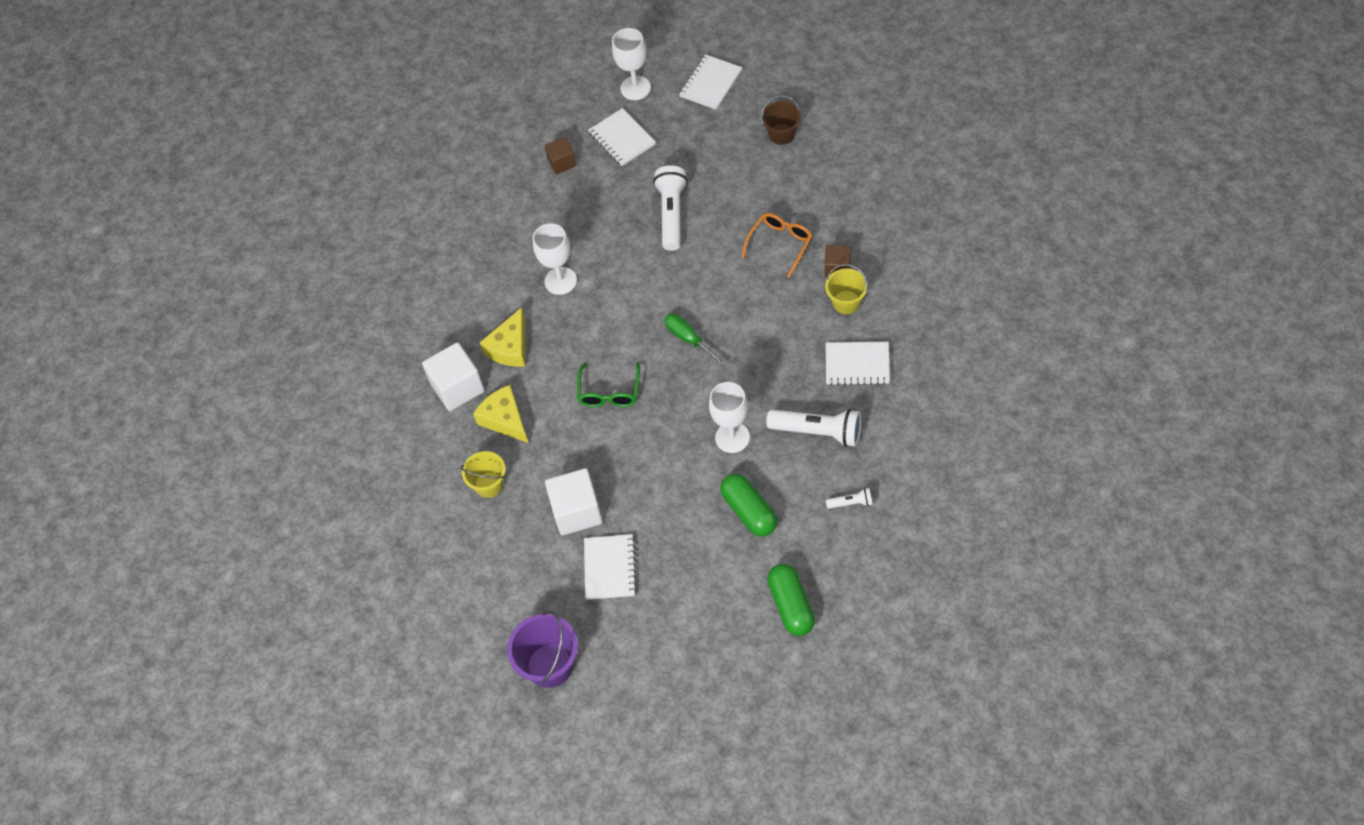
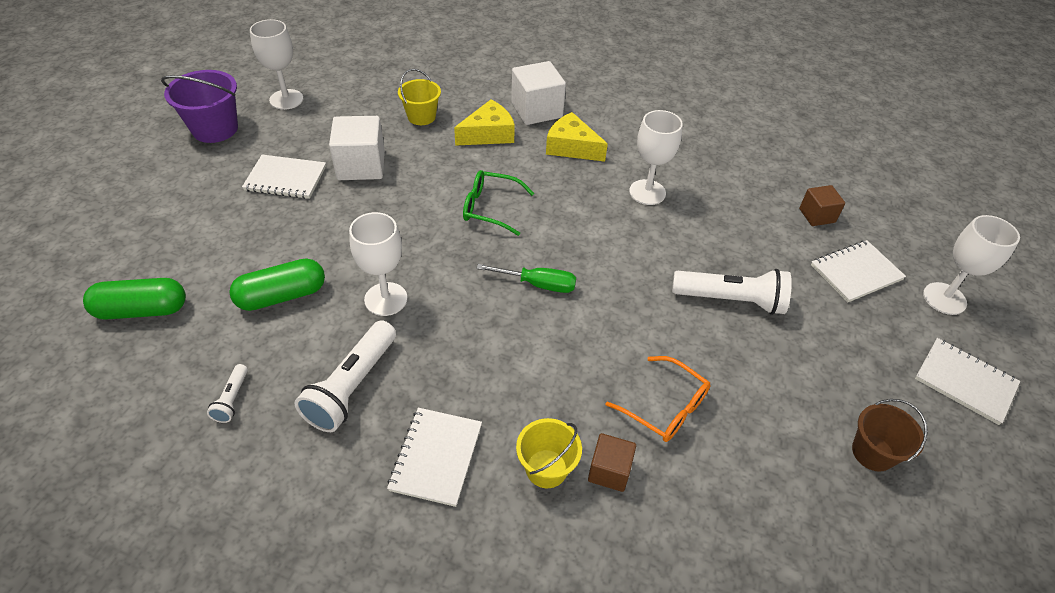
camera: 90 degrees right, 10 degrees down
(485, 620) = (286, 99): none -> white goblet
(689, 339) = (538, 284): green screwdriver -> green screwdriver turned 45 degrees clockwise

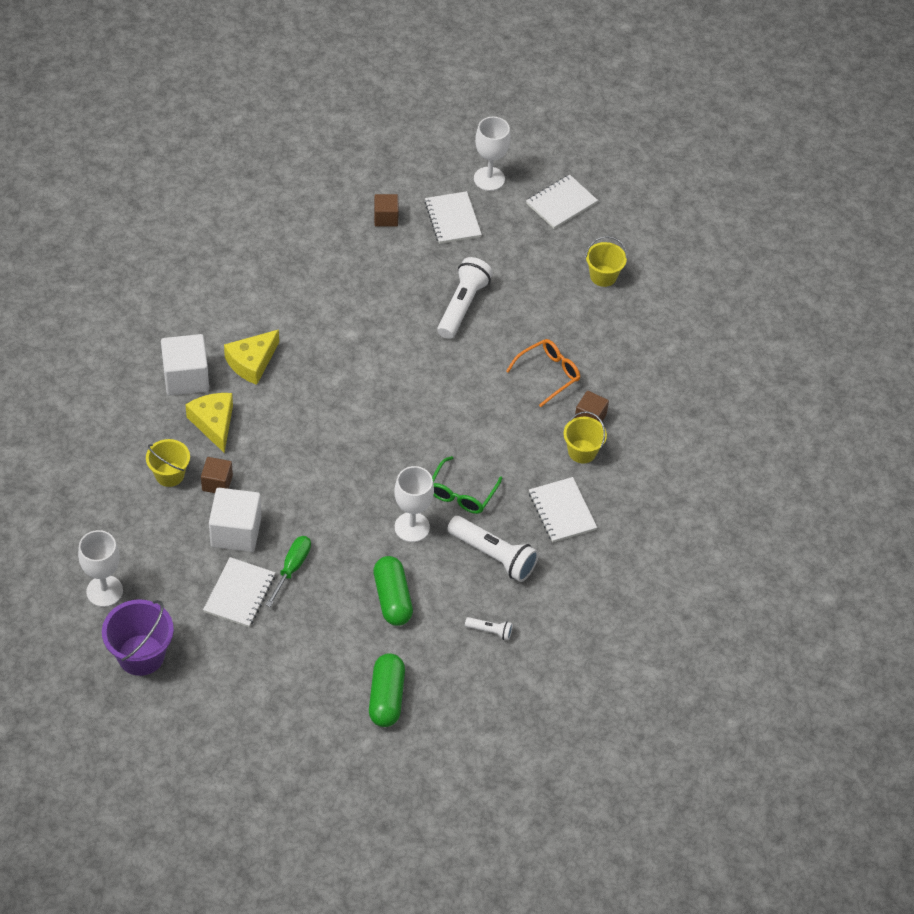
camera: 80 degrees left, 5 degrees up
(418, 146) = (217, 483): none -> brown cube
(436, 457) = (562, 511): white notebook -> white notebook turned 45 degrees clockwise
(490, 208) = (321, 440): green glasses -> green glasses (462, 493)
(538, 284) = (419, 423): green screwdriver -> green screwdriver (292, 568)
(647, 192) = (329, 323): white goblet -> none
(872, 452) = (603, 276): brown bucket -> yellow bucket

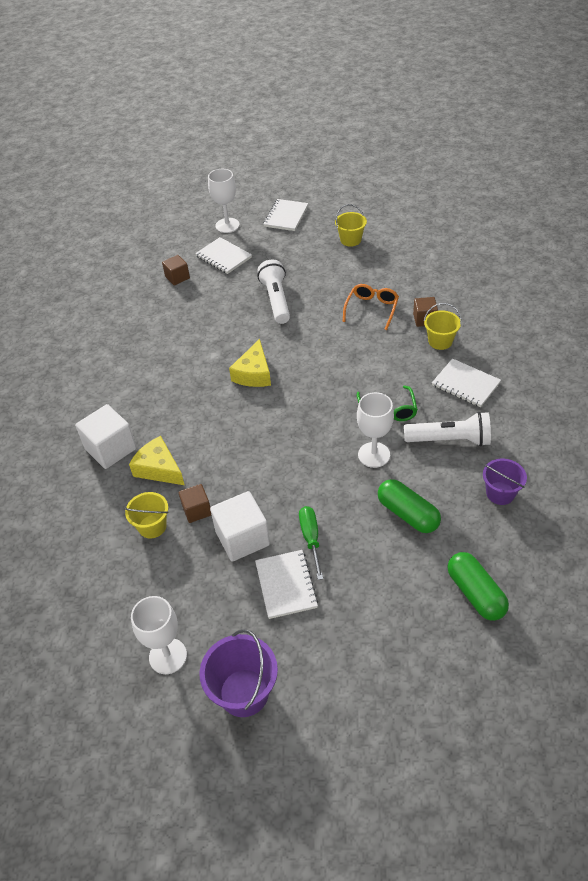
camera: 25 degrees left, 5 degrees down
(252, 362) = (155, 411): yellow cheese -> yellow cheese (254, 373)
(490, 631) = (500, 493): white flashlight -> purple bucket

